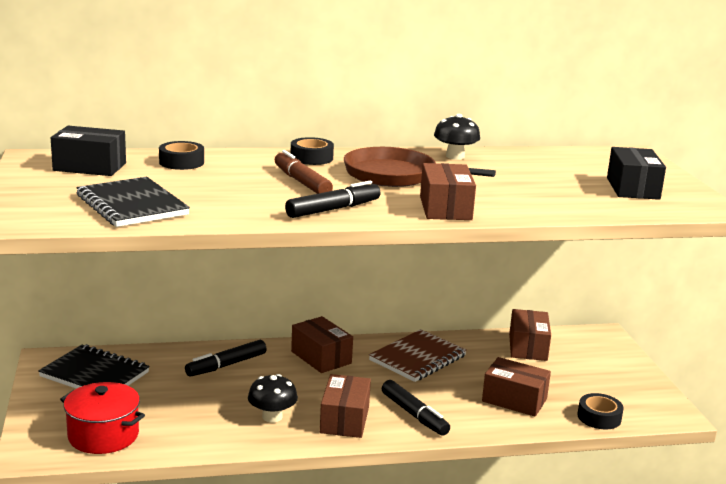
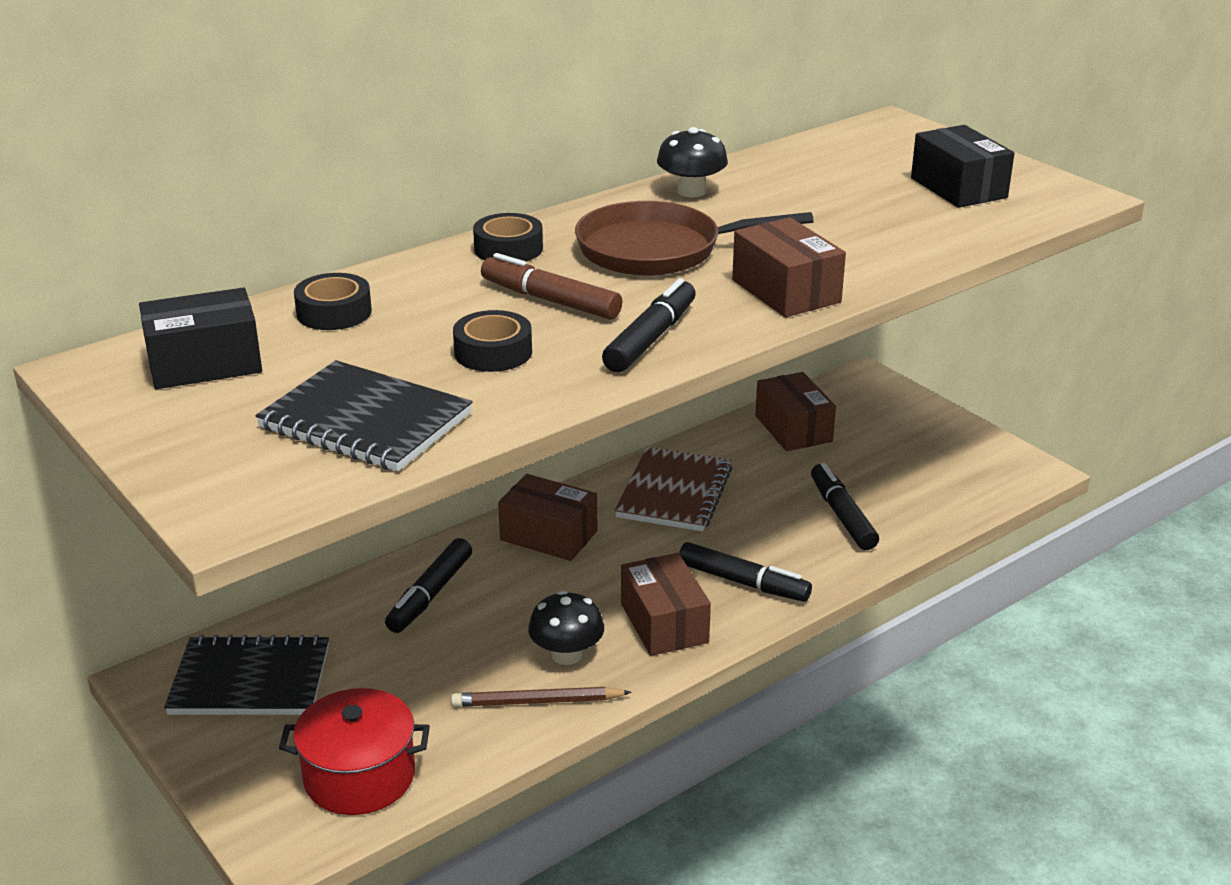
camera: 25 degrees left, 10 degrees up
(232, 433) = (536, 702): none -> brown pencil
(514, 400) = (842, 515): brown box -> black marker
(599, 417) = (956, 505): black tape -> black tape (493, 352)

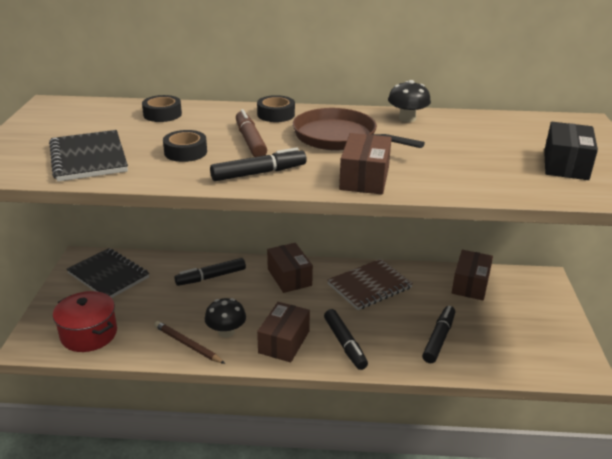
camera: 40 degrees right, 0 degrees up
(205, 364) = (85, 115): black box -> none

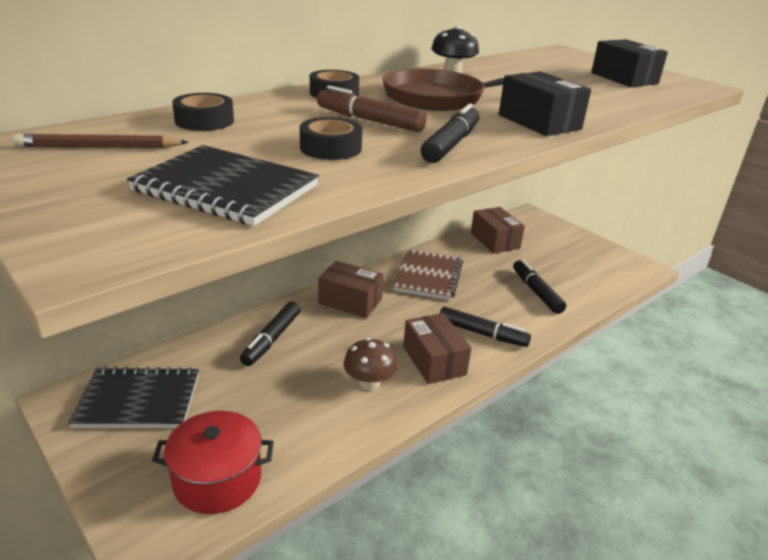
camera: 45 degrees left, 0 degrees up
(187, 344) = (350, 418): brown pencil -> brown pencil (99, 147)
(226, 332) = (369, 383): black mushroom -> brown mushroom
(364, 178) = (539, 122): brown box -> black box

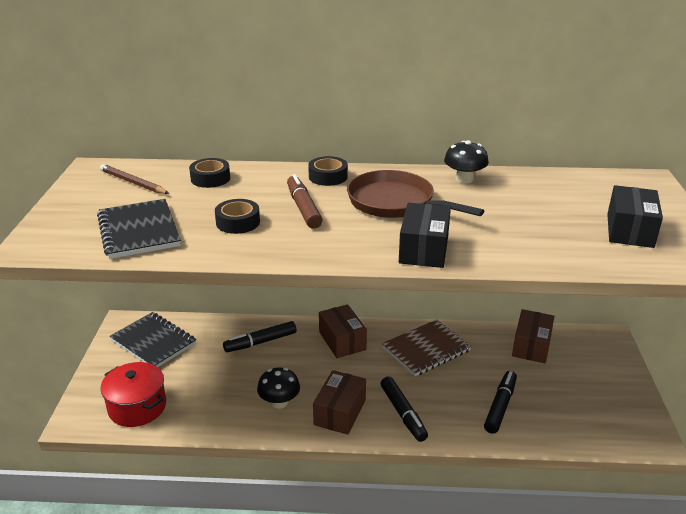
camera: 45 degrees right, 0 degrees up
(369, 383) = (279, 402): brown mushroom -> black mushroom
(451, 144) = (315, 245): black marker -> none

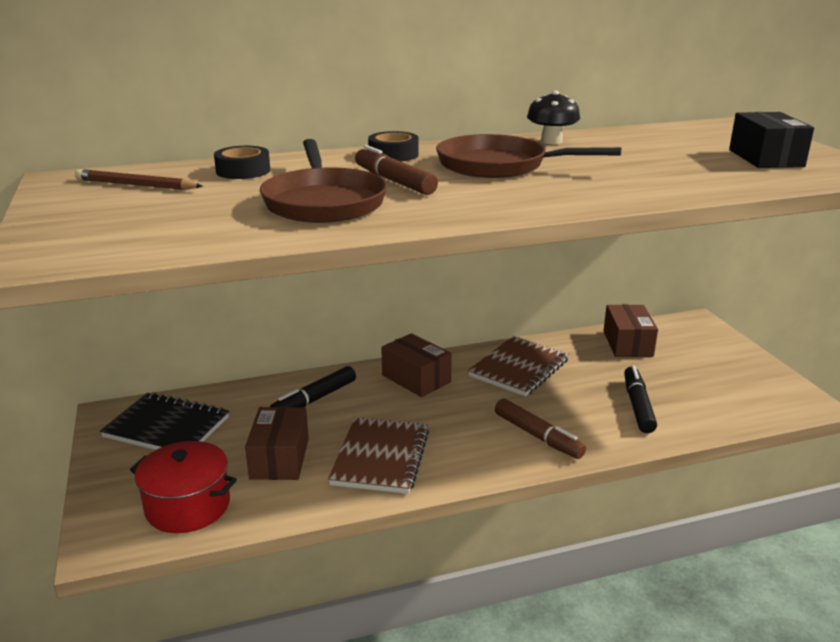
camera: 20 degrees left, 5 degrees down
(138, 231) = (192, 225): black notebook -> none
(238, 222) = (323, 202): black tape -> brown pan
(279, 402) = (381, 457): black mushroom -> brown notebook
(340, 412) = (463, 451): brown box -> brown box (279, 458)
(403, 413) = (537, 436): black marker -> brown marker
(424, 249) = (577, 196): black box -> none

